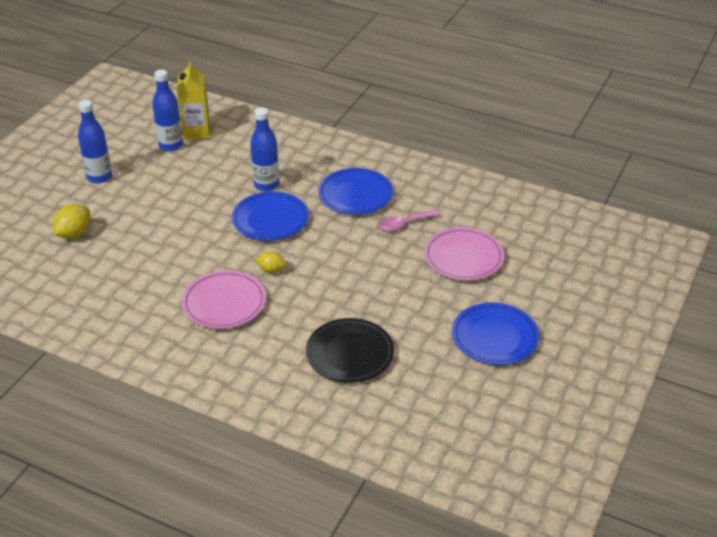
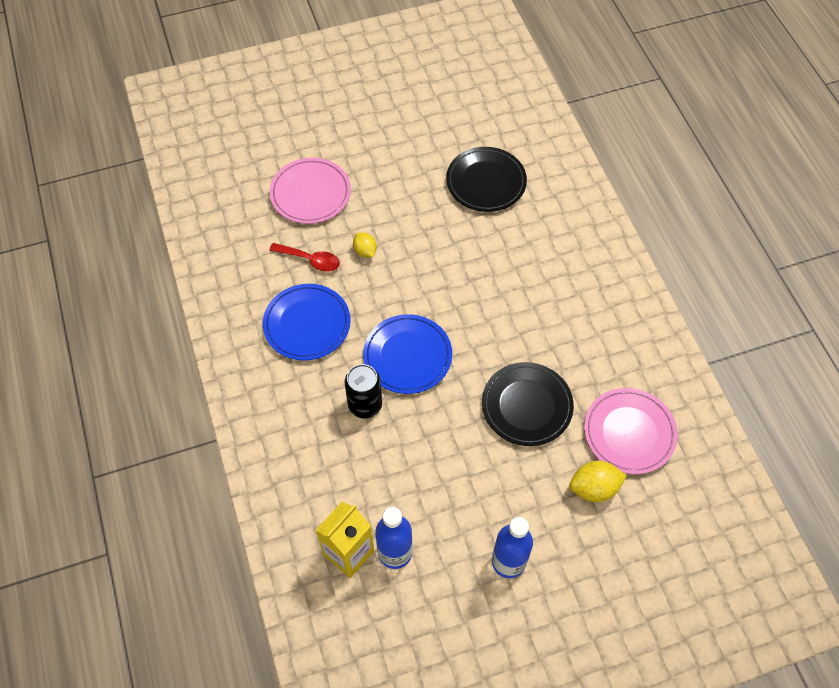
camera: 135 degrees left, 20 degrees up
(160, 244) = (526, 406): none -> black plate
(224, 303) = (531, 296): pink plate -> pink plate (629, 433)
(266, 185) = (365, 405): blue bottle -> black can
(271, 270) = (463, 300): yellow lemon -> yellow lemon (365, 251)
(404, 224) = (310, 260): pink spoon -> red spoon
(494, 337) = (378, 120): blue plate -> none

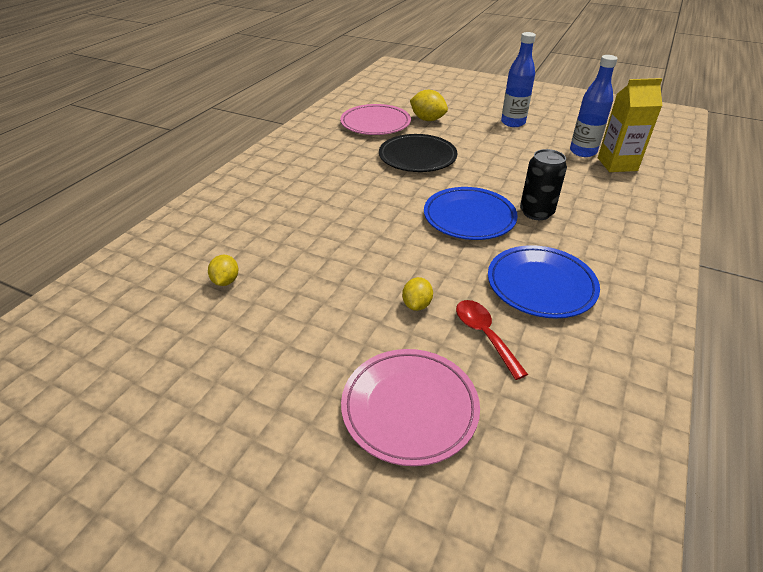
camera: 135 degrees left, 20 degrees down
(486, 182) = (226, 281): black plate -> yellow lemon

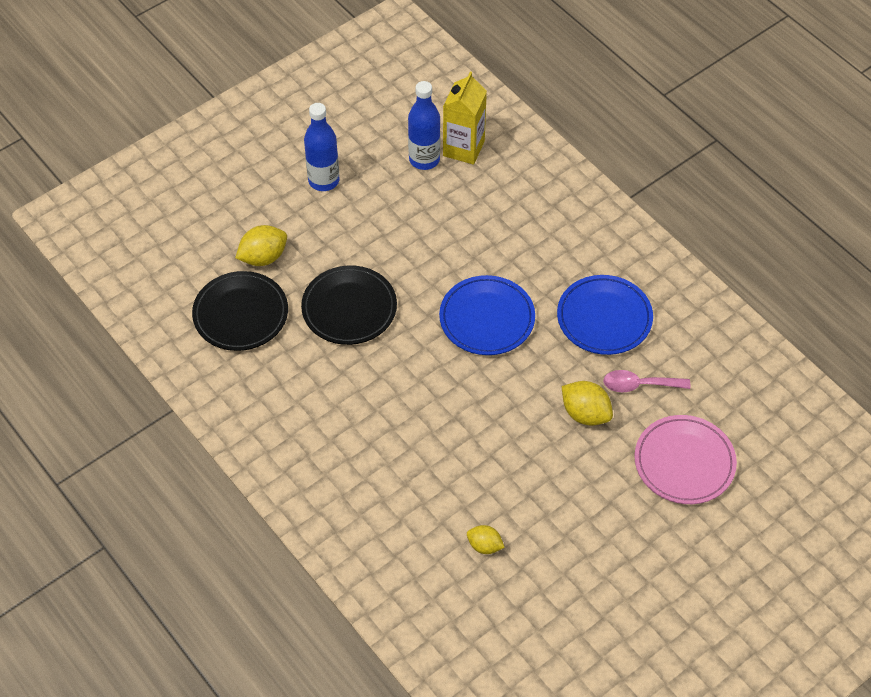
camera: 65 degrees left, 15 degrees up
(375, 124) = (241, 314): pink plate -> black plate
(417, 304) = (585, 414): yellow lemon -> yellow lemon, size x1.57
(484, 335) = (639, 385): red spoon -> pink spoon
(536, 212) = (507, 263): black can -> none

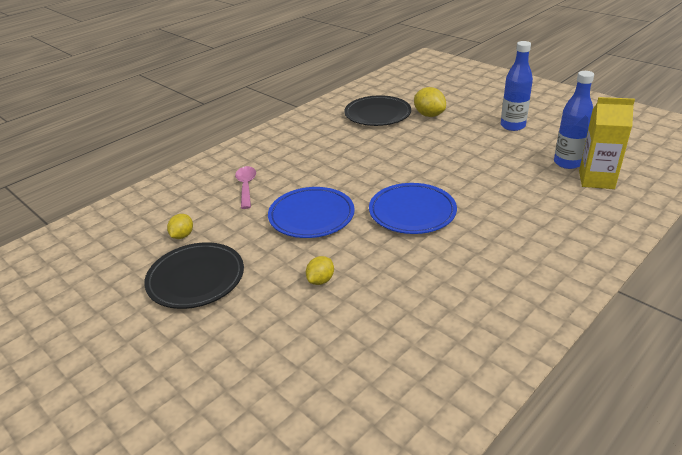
camera: 85 degrees right, 20 degrees down
(349, 308) = (398, 150): black plate -> black plate (196, 279)
(585, 414) = (321, 280): yellow lemon -> yellow lemon, size x0.64
(604, 318) = (440, 283): blue plate -> blue plate (311, 216)
(639, 385) = (363, 316): pink spoon -> pink spoon (246, 187)
(684, 462) = (267, 360): pink plate -> none

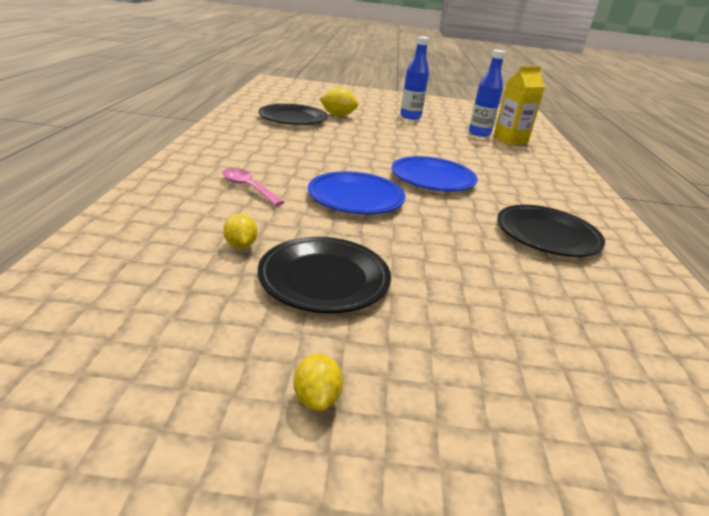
camera: 45 degrees left, 5 degrees down
(321, 280) = (445, 242): yellow lemon -> yellow lemon (316, 398)
(427, 305) = (547, 235): none -> black plate

